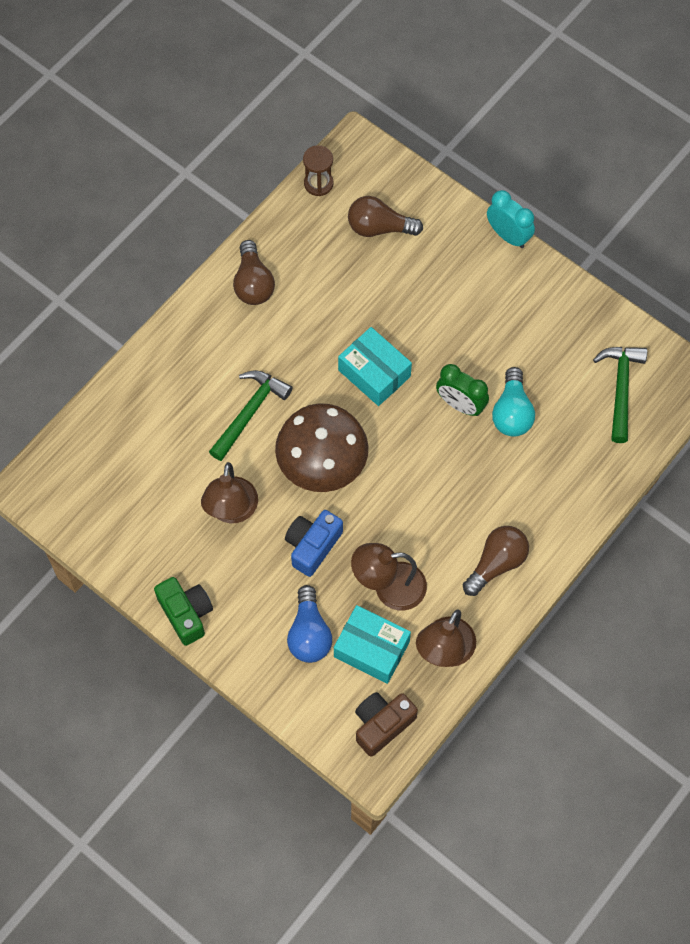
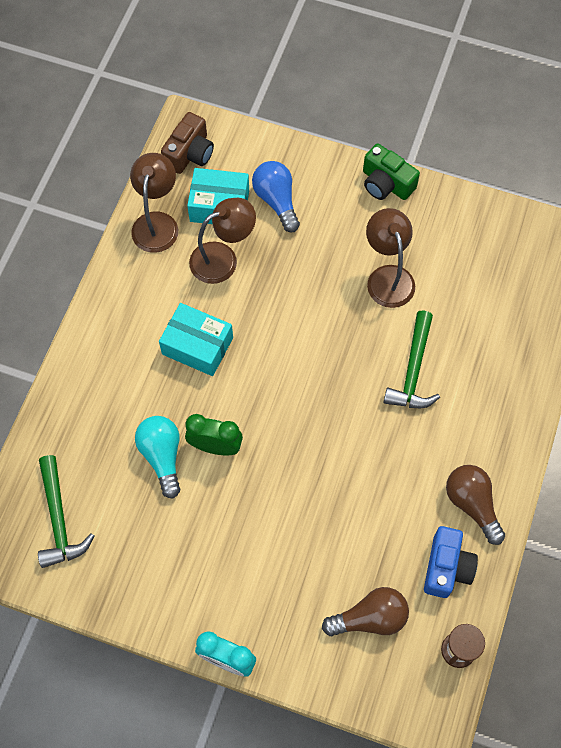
camera: 160 degrees right, 0 degrees up
(312, 546) = (303, 271): blue camera -> blue camera (446, 567)
(322, 466) = (324, 343): brown mushroom -> none
(374, 373) = (311, 450): turquoise box -> turquoise box (197, 346)
(496, 563) = (134, 309): brown light bulb -> none

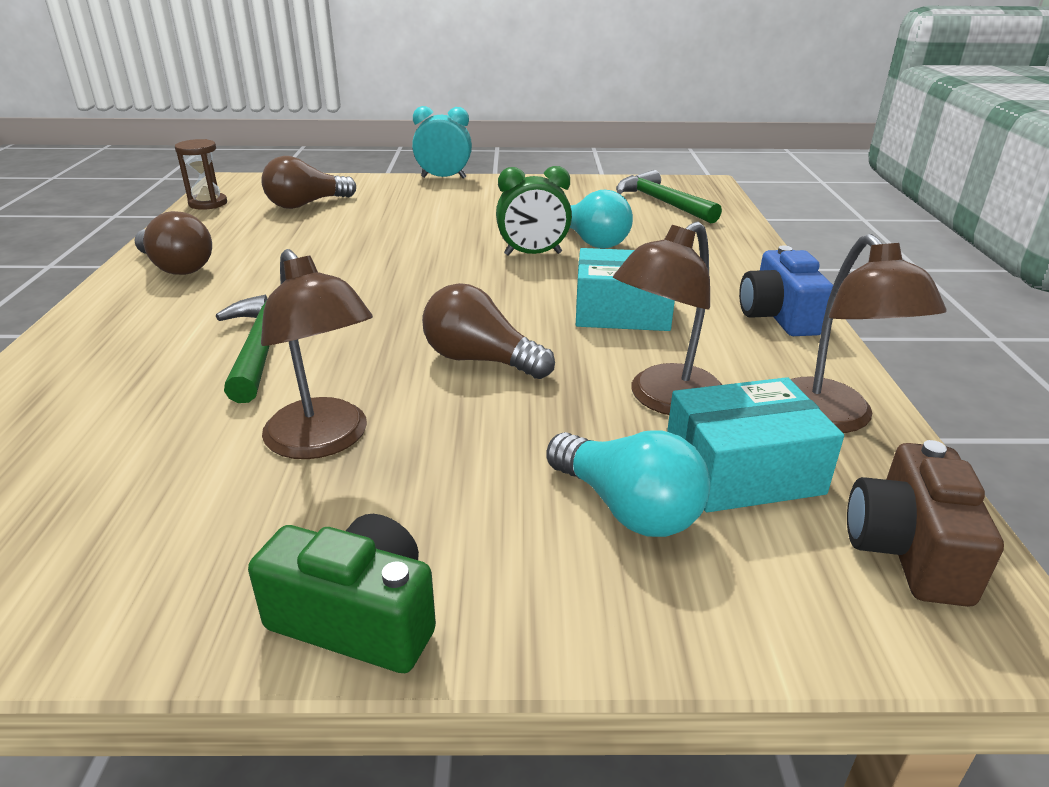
camera: 160 degrees right, 35 degrees down
(276, 201) = (628, 508): blue light bulb -> turquoise light bulb
(299, 320) = (480, 360): none -> brown light bulb
(446, 567) = (217, 233): blue camera -> blue camera (779, 316)

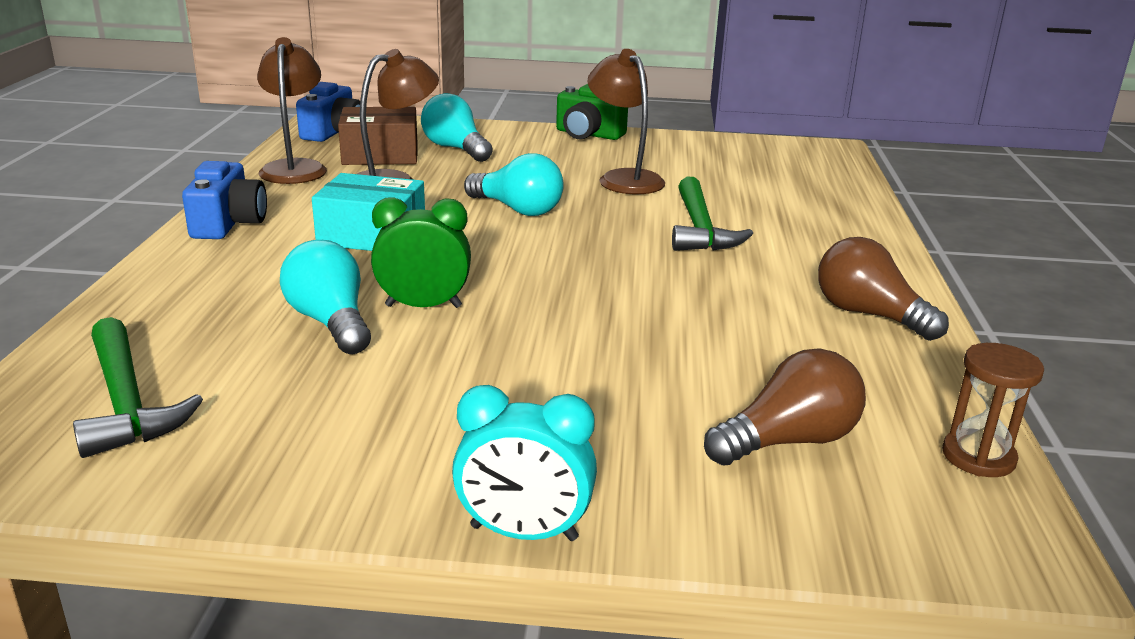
camera: 175 degrees left, 5 degrees down
(480, 360) = (518, 209): brown light bulb -> turquoise light bulb
(742, 470) = (380, 155): turquoise box -> brown box
(908, 550) = (333, 132): brown camera -> blue camera

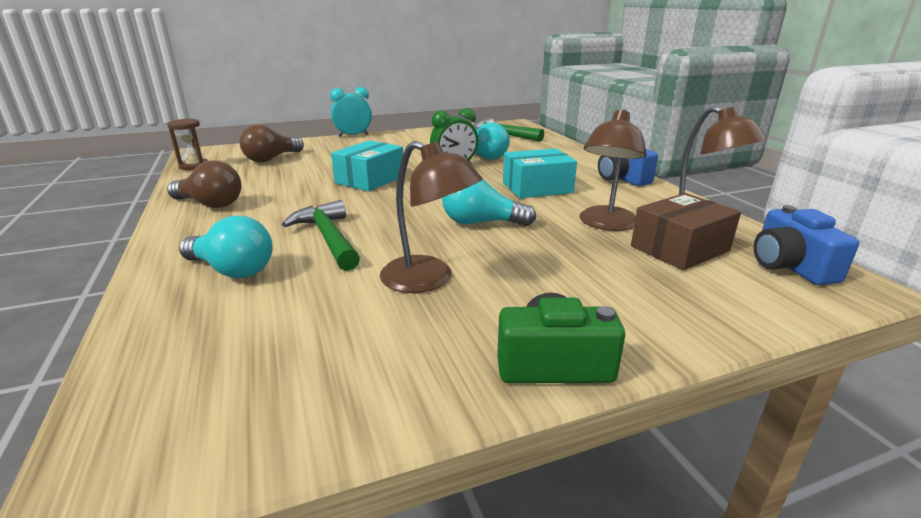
camera: 155 degrees right, 0 degrees up
(455, 149) = (642, 277): turquoise light bulb -> turquoise light bulb (232, 270)
(598, 311) = (370, 179): none -> turquoise box

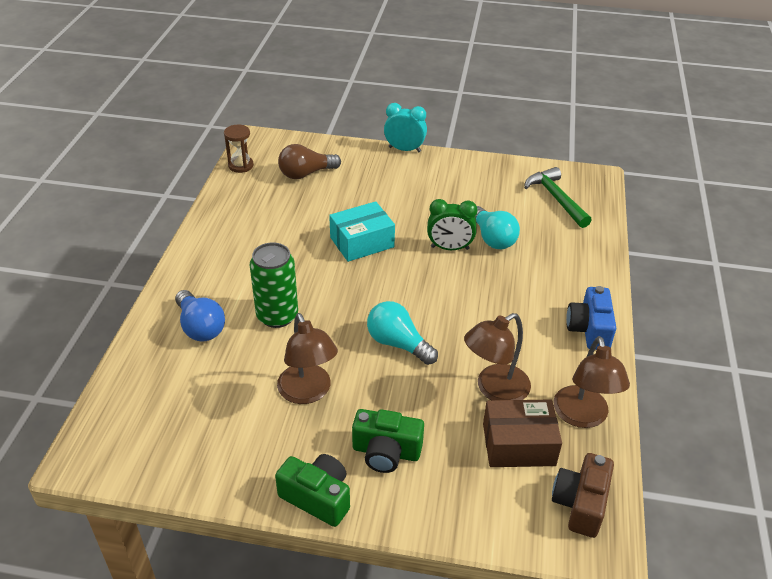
camera: 30 degrees right, 15 degrees up
(210, 204) = (225, 235): brown light bulb -> none
(232, 270) = (200, 327): turquoise light bulb -> blue light bulb
(328, 238) = (277, 316): green hammer -> green can
(537, 188) = (492, 312): turquoise box -> none
(574, 295) = (386, 452): none -> green camera
(790, 266) = (580, 504): blue camera -> brown camera

